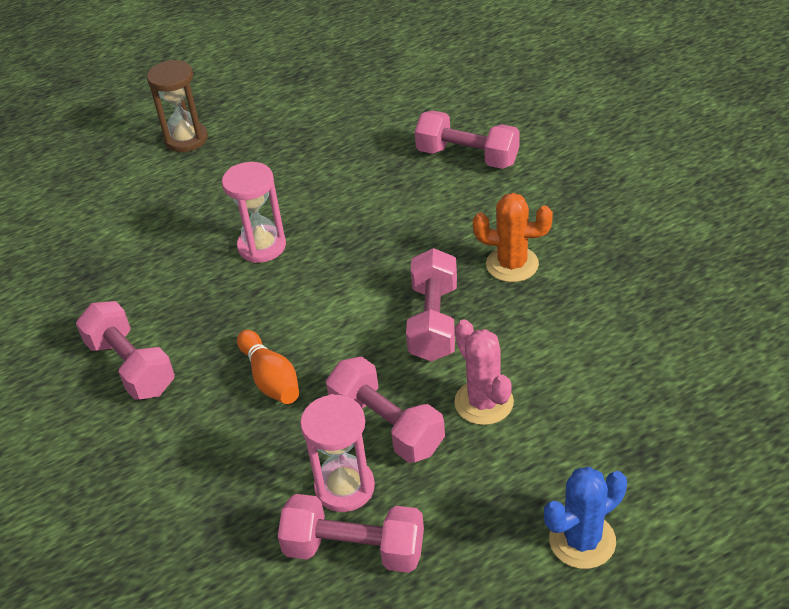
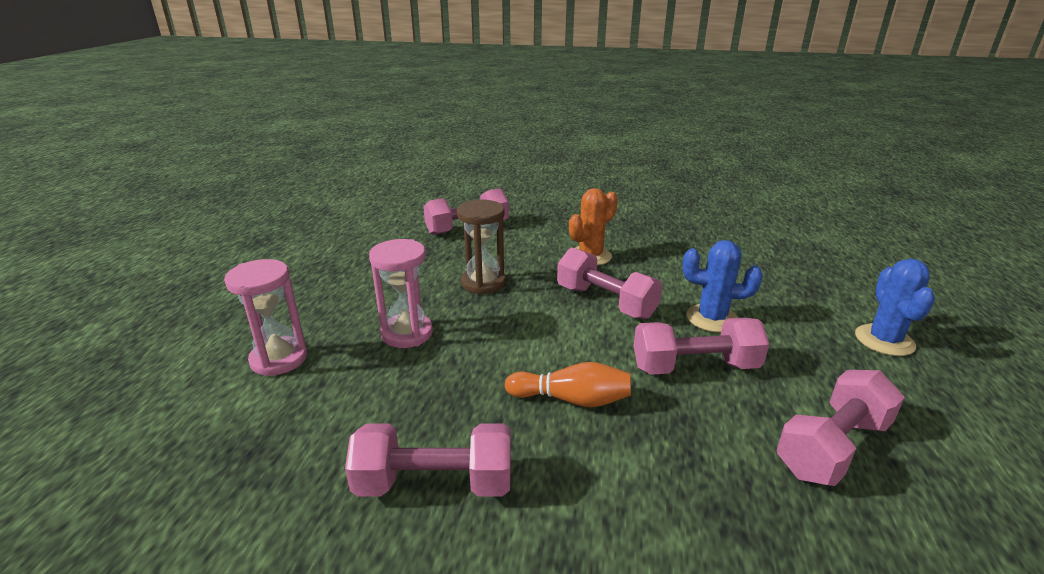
camera: 55 degrees left, 15 degrees down
(186, 139) = (208, 311): brown hourglass -> brown hourglass (483, 283)
(344, 487) = (749, 419): pink hourglass -> pink hourglass (279, 359)
(484, 402) = (712, 318): pink cactus -> blue cactus

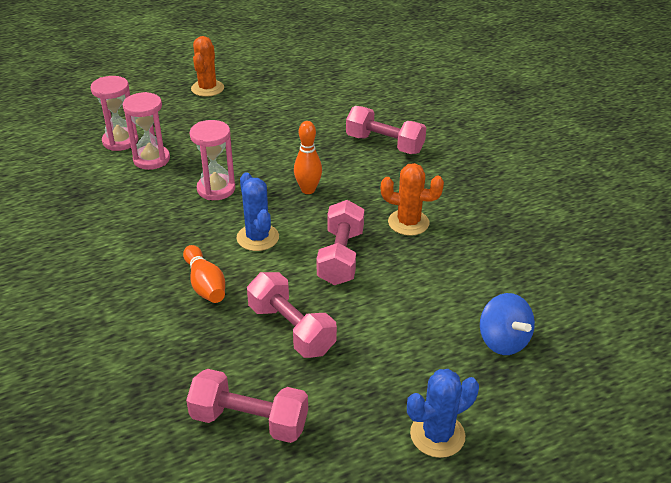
camera: 55 degrees right, 10 degrees up
(197, 371) = (120, 141): none -> pink hourglass
(214, 276) = (207, 88): none -> orange cactus
(435, 483) = (97, 263): pink dumbbell -> none
(483, 283) = (308, 190): brown hourglass -> orange bowling pin
(712, 318) = (372, 320): blue cactus -> blue cactus (257, 237)
(776, 272) = (503, 341): none -> blue spinning top

